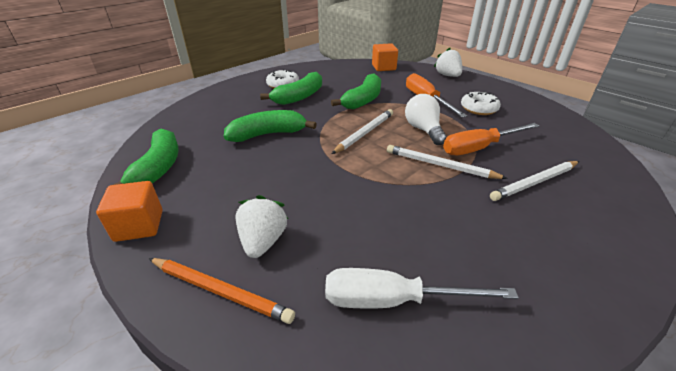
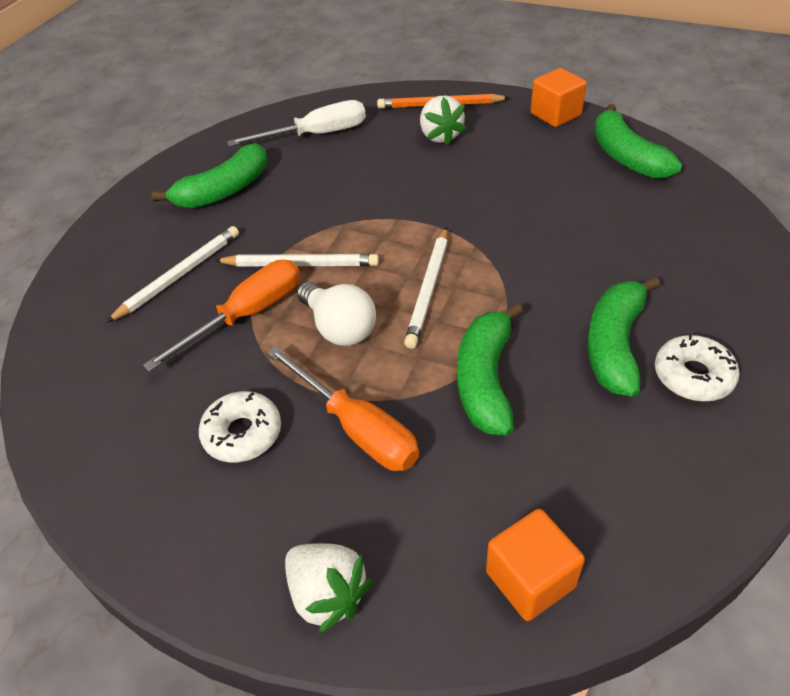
camera: 160 degrees right, 10 degrees up
(268, 134) = (565, 239): green banana -> green banana (224, 190)

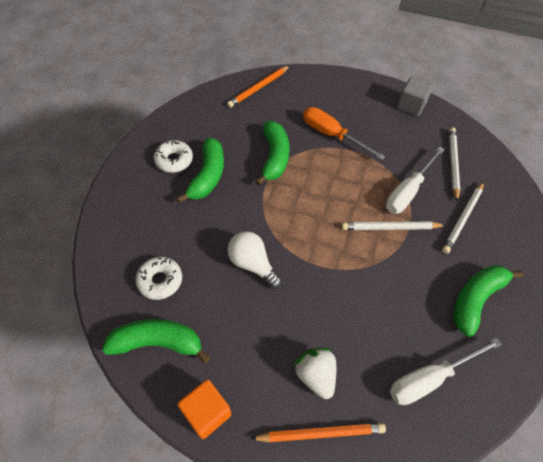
camera: 170 degrees right, 10 degrees up
(140, 506) = (411, 106): none -> grey cube
(242, 433) = (382, 132): white donut -> white donut (160, 281)
(247, 315) = (408, 191): orange screwdriver -> white screwdriver
(327, 594) = (329, 83): white strawberry -> none
(339, 328) = (353, 184): white light bulb -> white light bulb (252, 264)
(428, 289) = (308, 210): white pencil -> white pencil (453, 164)
(530, 579) = (258, 88): orange cube -> orange pencil
(626, 156) = (158, 342): green banana -> green banana turned 60 degrees counterclockwise

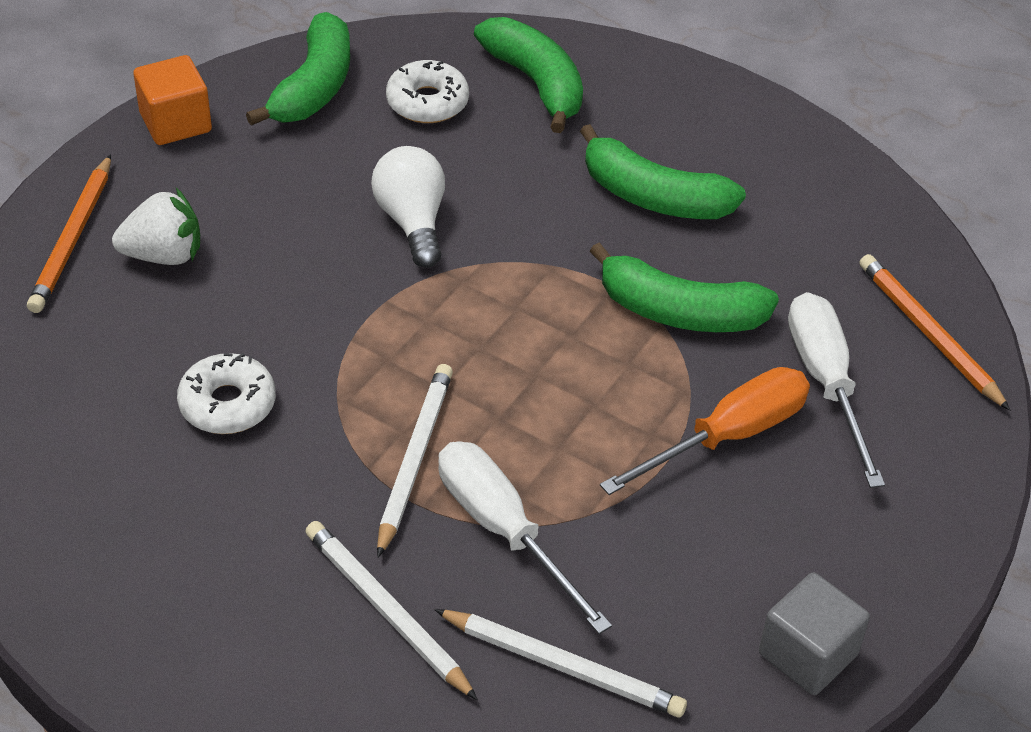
camera: 105 degrees right, 10 degrees down
(174, 160) = (710, 154): white donut -> white donut (227, 404)
(252, 264) = (412, 221): white light bulb -> white light bulb turned 75 degrees counterclockwise
(429, 378) = (74, 404): white screwdriver -> white screwdriver (826, 382)
(476, 299) = (182, 544): green banana -> green banana (536, 83)

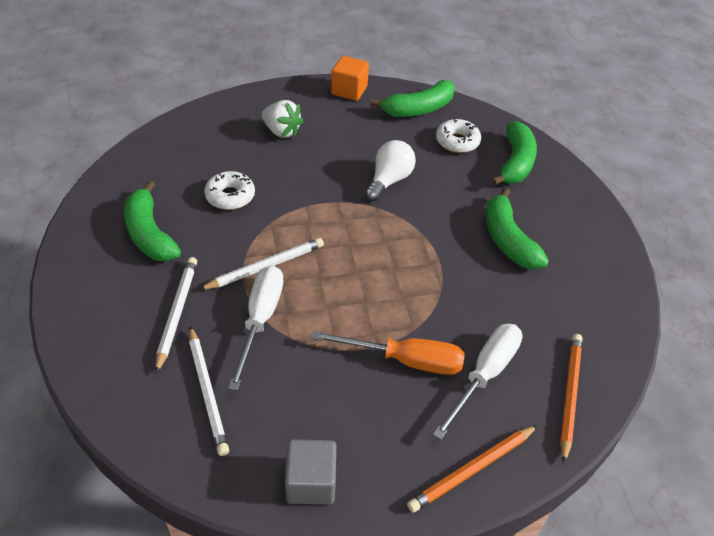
camera: 45 degrees right, 0 degrees up
(73, 238) = (260, 106): orange pencil -> orange pencil (472, 469)
(679, 312) = (455, 293): green banana -> green banana (149, 234)

